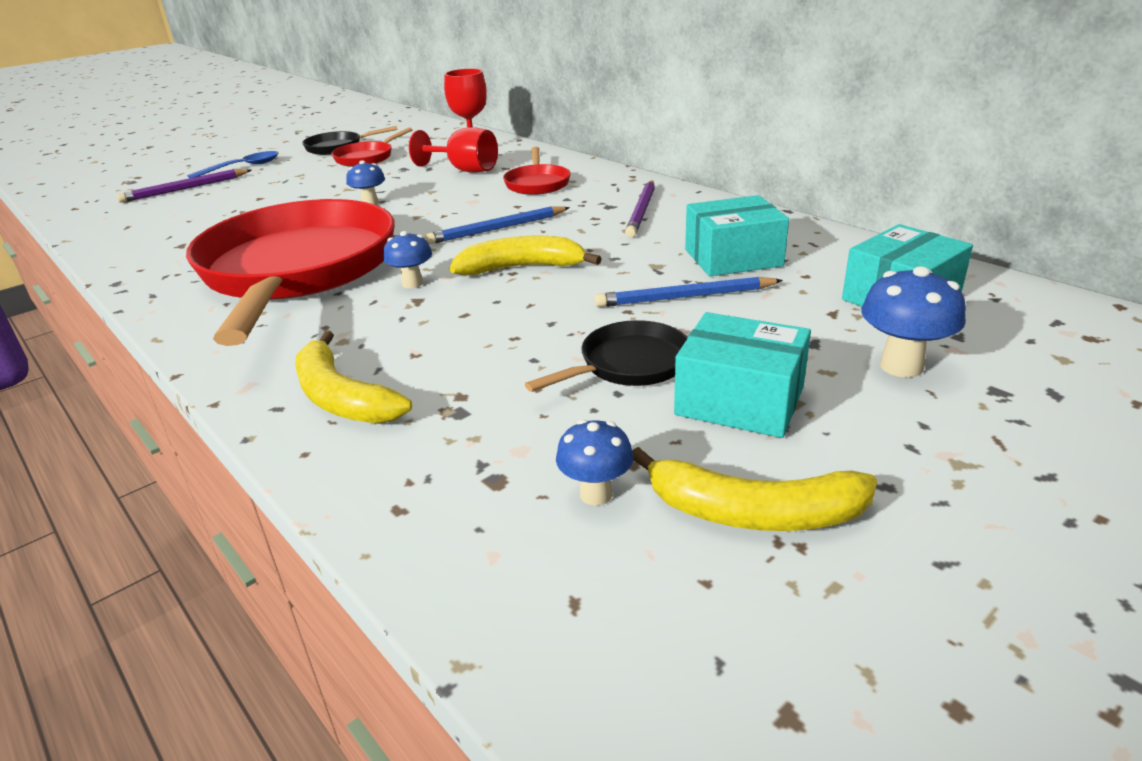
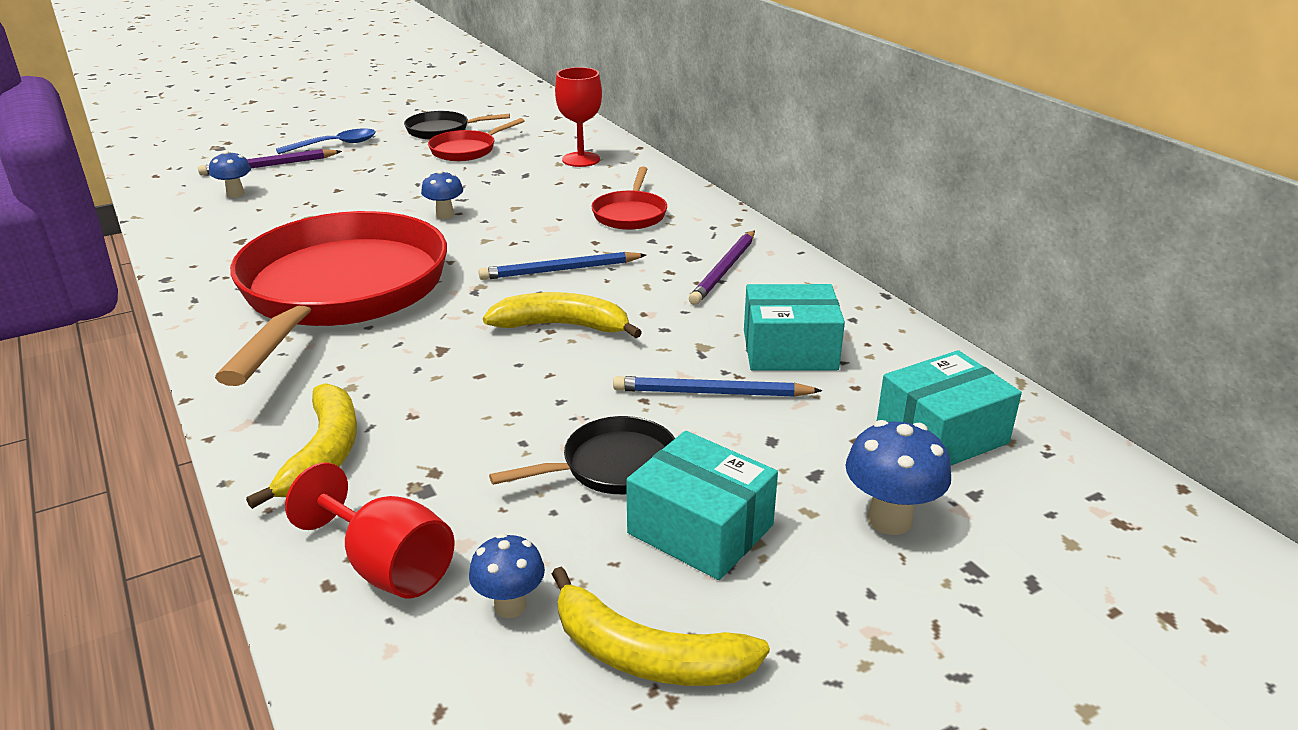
camera: 10 degrees right, 0 degrees up
(342, 398) = (324, 453): yellow banana -> yellow banana turned 150 degrees counterclockwise
(412, 283) = (445, 327): blue mushroom -> blue mushroom (235, 194)
(464, 170) = (561, 183): red goblet -> red goblet (387, 566)

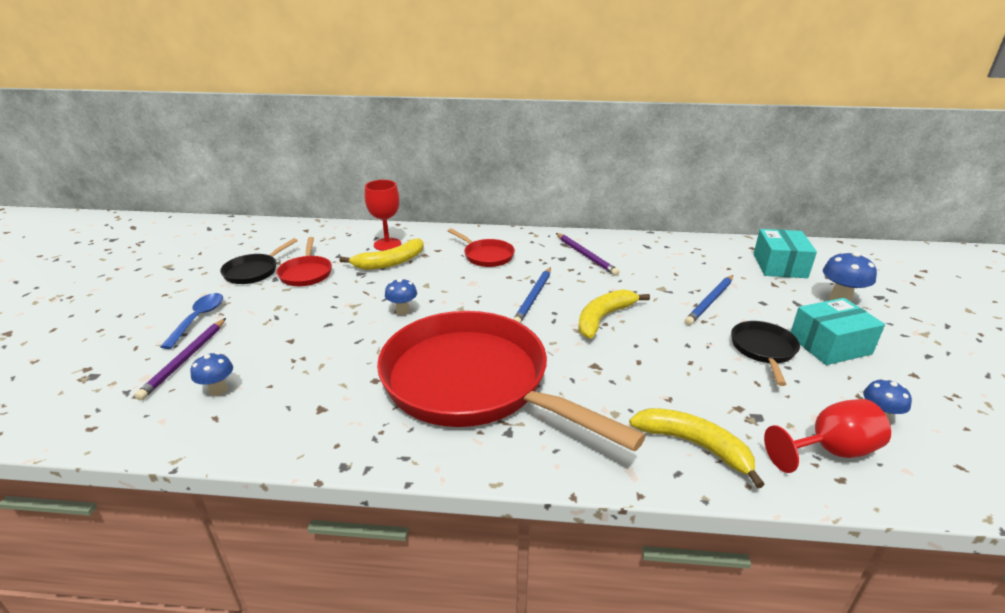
camera: 55 degrees left, 0 degrees up
(647, 656) = (925, 391): yellow banana -> yellow banana (390, 262)
(789, 350) = (683, 270): turquoise box -> none

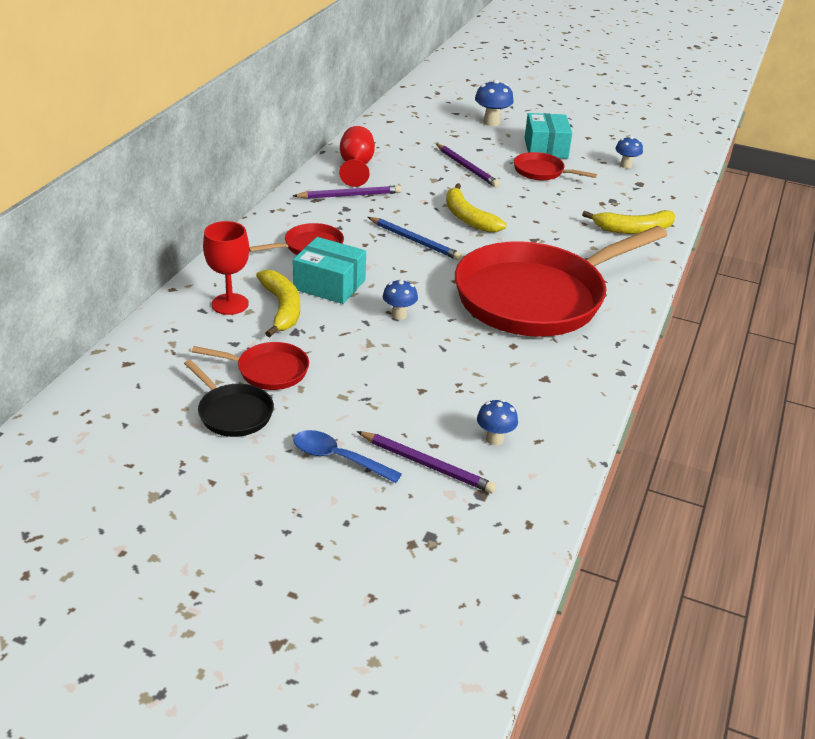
camera: 75 degrees left, 5 degrees up
(694, 445) = (633, 229): yellow banana -> yellow banana turned 150 degrees counterclockwise
(710, 301) = (467, 167): blue pencil -> purple pencil
(763, 350) = (541, 172): black pan -> red pan
(779, 266) = (427, 122): turquoise box -> turquoise box (329, 285)
(830, 451) = (649, 190): red goblet -> red goblet (356, 167)

